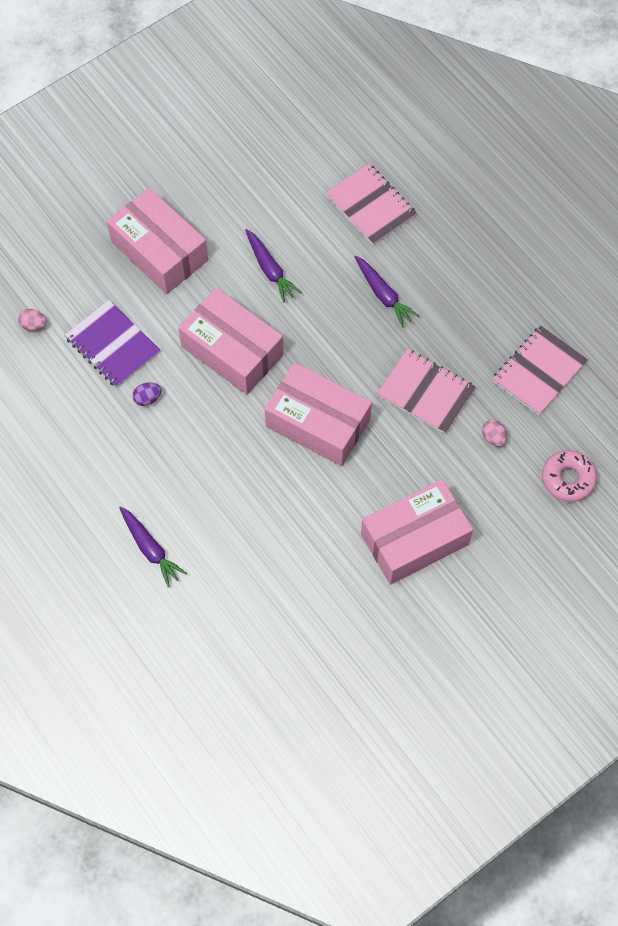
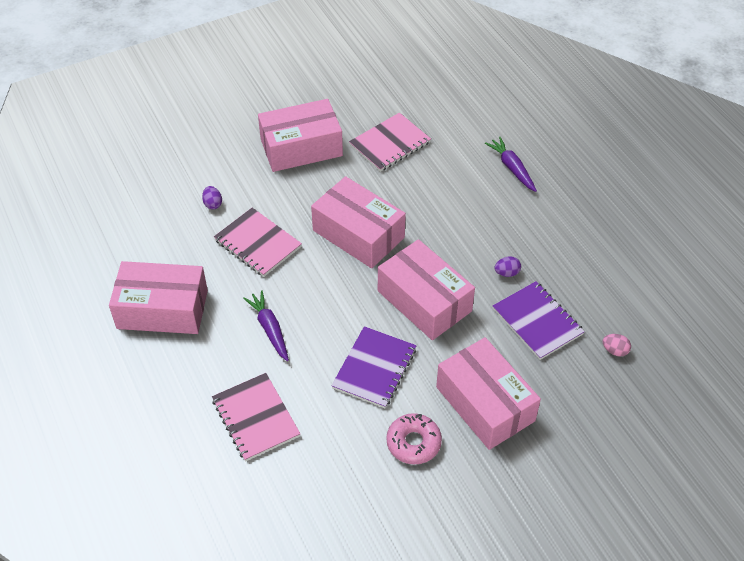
camera: 170 degrees left, 15 degrees down
(270, 270) = (374, 368): purple carrot -> purple notebook
(493, 437) = (213, 204): pink egg -> purple egg
(498, 299) = (162, 309): none -> pink box
(539, 371) = (153, 246): pink notebook -> pink notebook (390, 144)
(568, 479) = (165, 169): pink donut -> pink donut (413, 443)

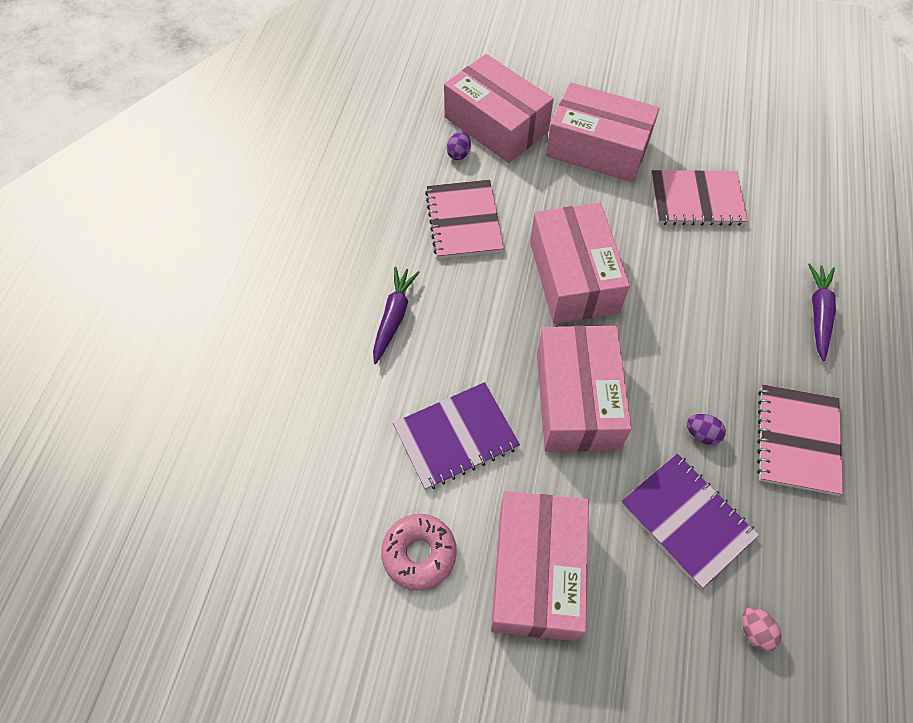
camera: 40 degrees right, 10 degrees up
(162, 309) = (318, 228): pink box -> pink box (496, 124)
(255, 418) = (295, 401): pink notebook -> pink notebook (797, 440)
(537, 321) = (687, 520): purple notebook -> purple notebook turned 45 degrees counterclockwise

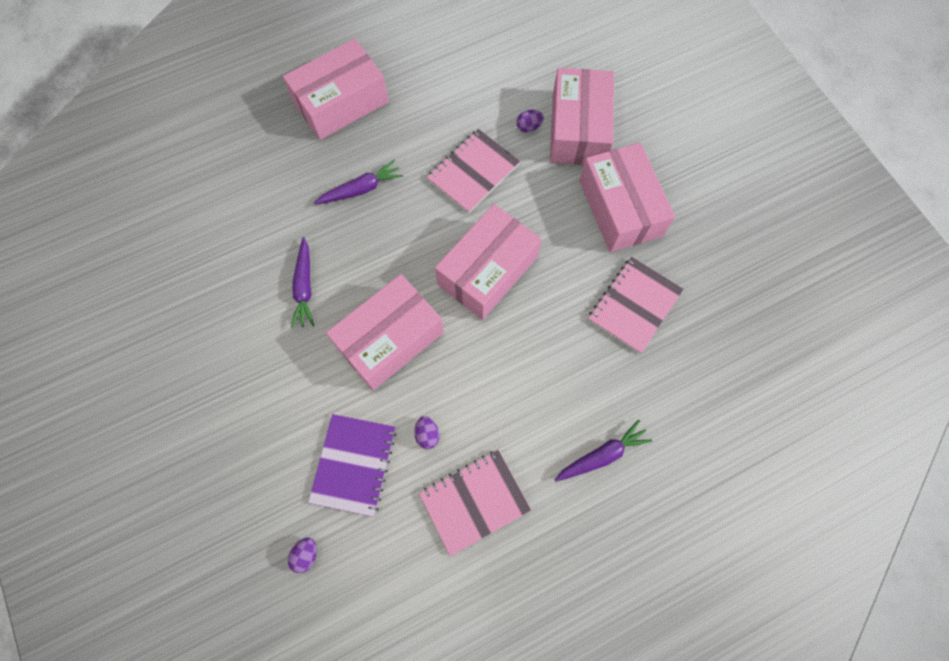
camera: 50 degrees right, 10 degrees up
(419, 554) = (212, 323): pink donut -> none
(456, 437) = (304, 287): purple notebook -> purple carrot
(536, 572) = (249, 397): pink box -> pink box (341, 102)
(696, 200) = (634, 305): pink notebook -> pink notebook turned 75 degrees clockwise
(754, 631) = (306, 555): pink egg -> purple egg

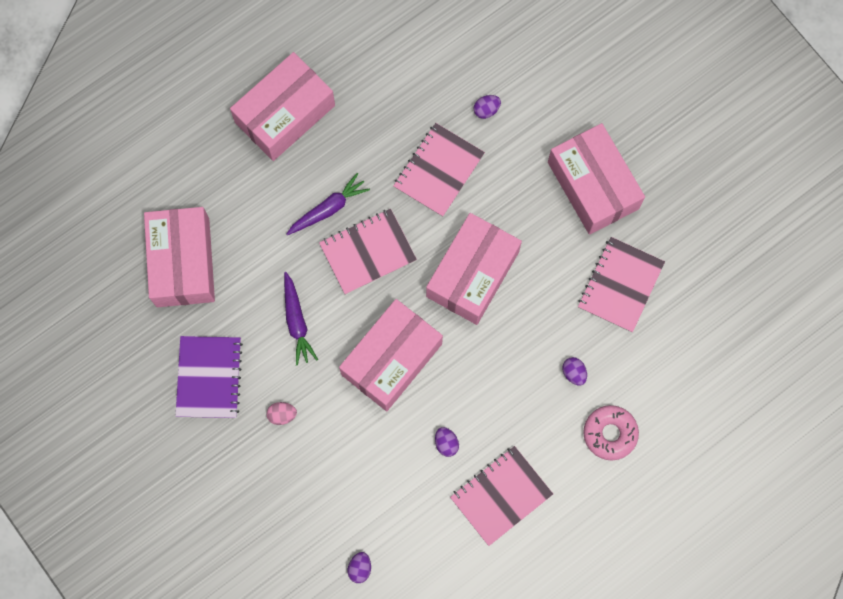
camera: 10 degrees left, 5 degrees up
(266, 375) = (282, 415): none -> pink egg
(354, 464) = (384, 482): purple notebook -> purple notebook (209, 377)
(389, 234) = (368, 252): none -> pink notebook
(573, 385) = (574, 373): none -> purple egg
(578, 130) = (538, 104): pink box -> pink box (183, 262)
(602, 455) = (610, 434): purple carrot -> pink donut

